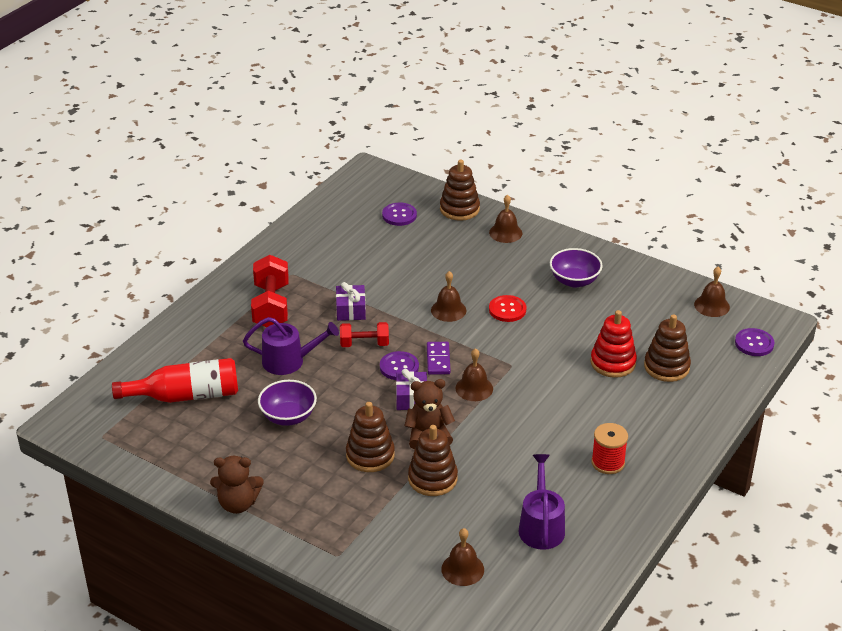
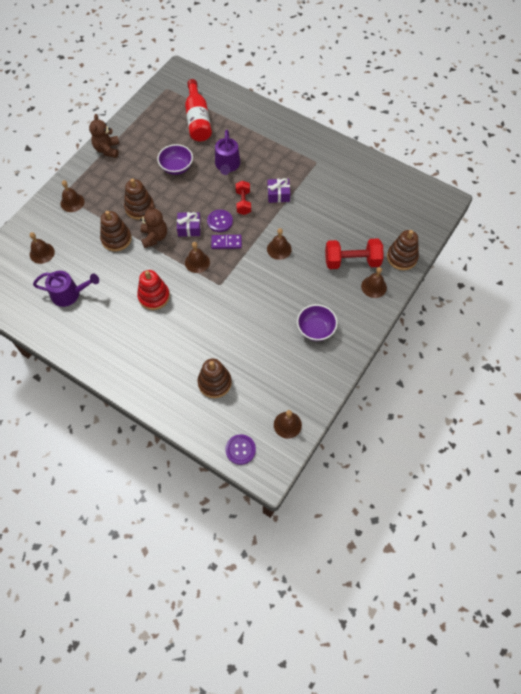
camera: 90 degrees right, 25 degrees up
(271, 306) = (281, 153): red dumbbell -> red dumbbell (352, 261)
(355, 540) = (72, 202): none -> brown bell
(399, 215) = (389, 220): purple button -> none
(507, 310) = (280, 284): red button -> none
(608, 462) = (120, 335): red spool -> none
(613, 363) = (220, 347): red stacking toy -> red stacking toy (154, 296)

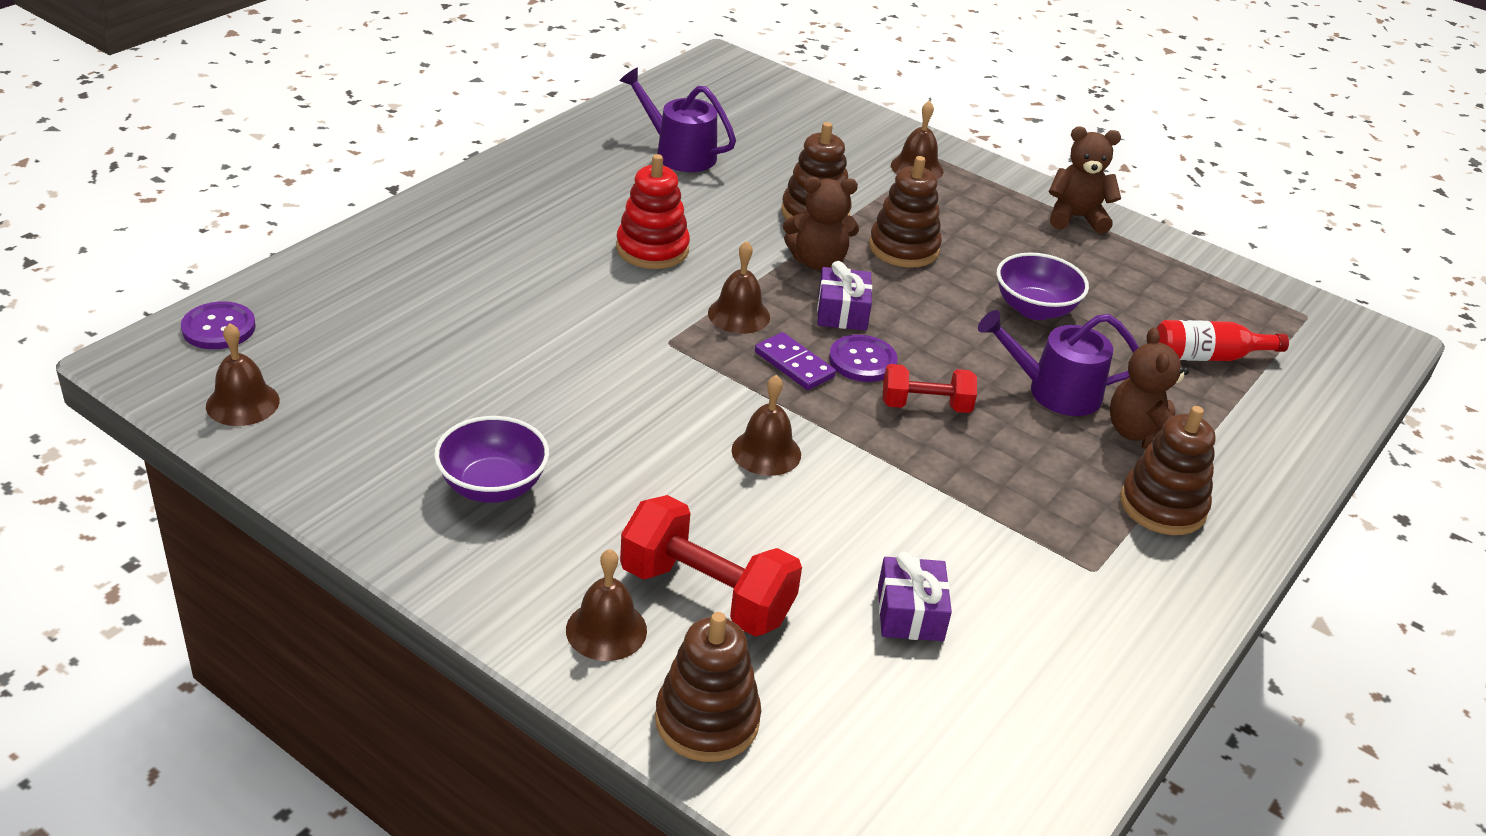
camera: 90 degrees right, 25 degrees down
(42, 253) = (785, 130): brown bell -> none
(69, 294) = (679, 153): purple watering can -> purple watering can turned 120 degrees clockwise
(198, 120) = (1208, 356): red bottle -> red bottle, size x0.65
(214, 382) = (401, 309): brown stacking toy -> brown stacking toy (1162, 506)
(226, 242) = (794, 364): purple domino -> purple domino turned 45 degrees counterclockwise
(247, 144) = (1140, 435): none -> brown teddy bear
(278, 194) = (957, 474): purple gift -> purple gift (910, 613)
(352, 261) = (706, 594): red dumbbell -> red dumbbell turned 60 degrees counterclockwise

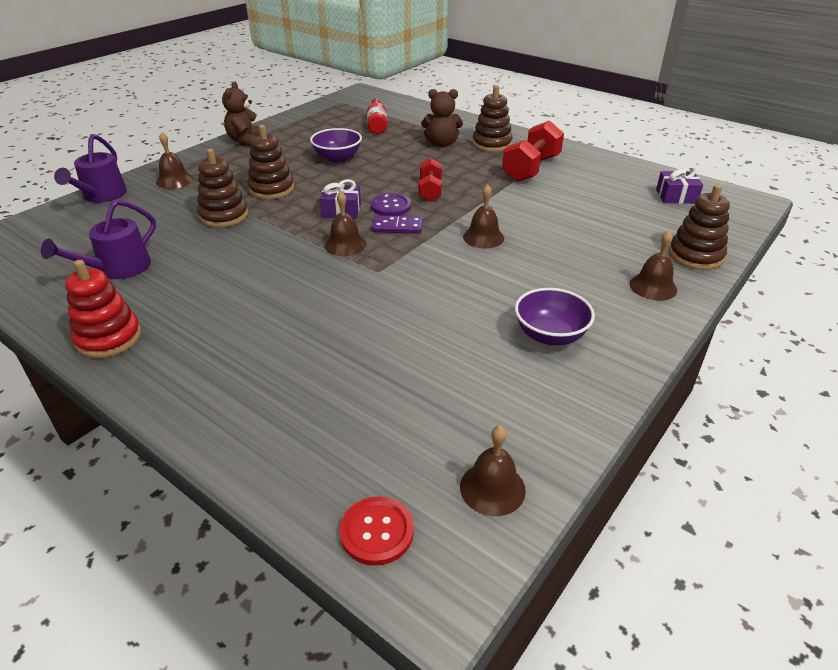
camera: 85 degrees left, 0 degrees up
(219, 328) = (377, 532): purple button -> red button
(652, 249) = (260, 279): red stacking toy -> red stacking toy (109, 338)
(706, 594) = (608, 256): red dumbbell -> red dumbbell (531, 169)
(794, 364) = (397, 227): purple domino -> purple domino turned 45 degrees clockwise
(818, 262) = (284, 216): brown teddy bear -> none
(910, 613) = (592, 203): purple gift -> purple gift (676, 196)
(1055, 391) = (411, 159): purple watering can -> purple watering can (102, 196)

